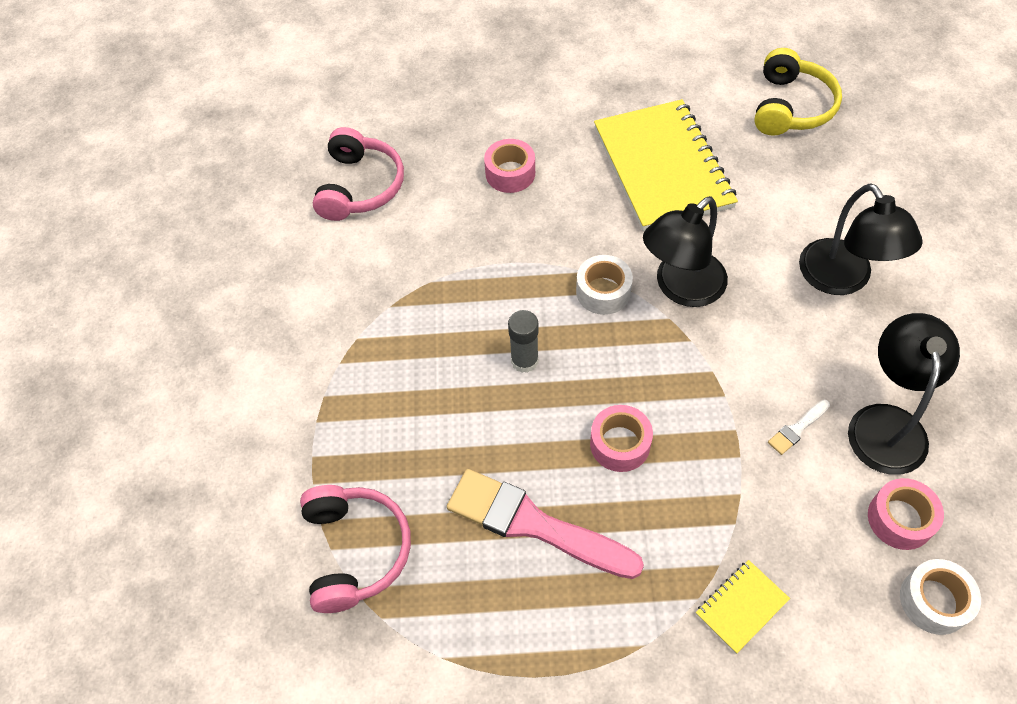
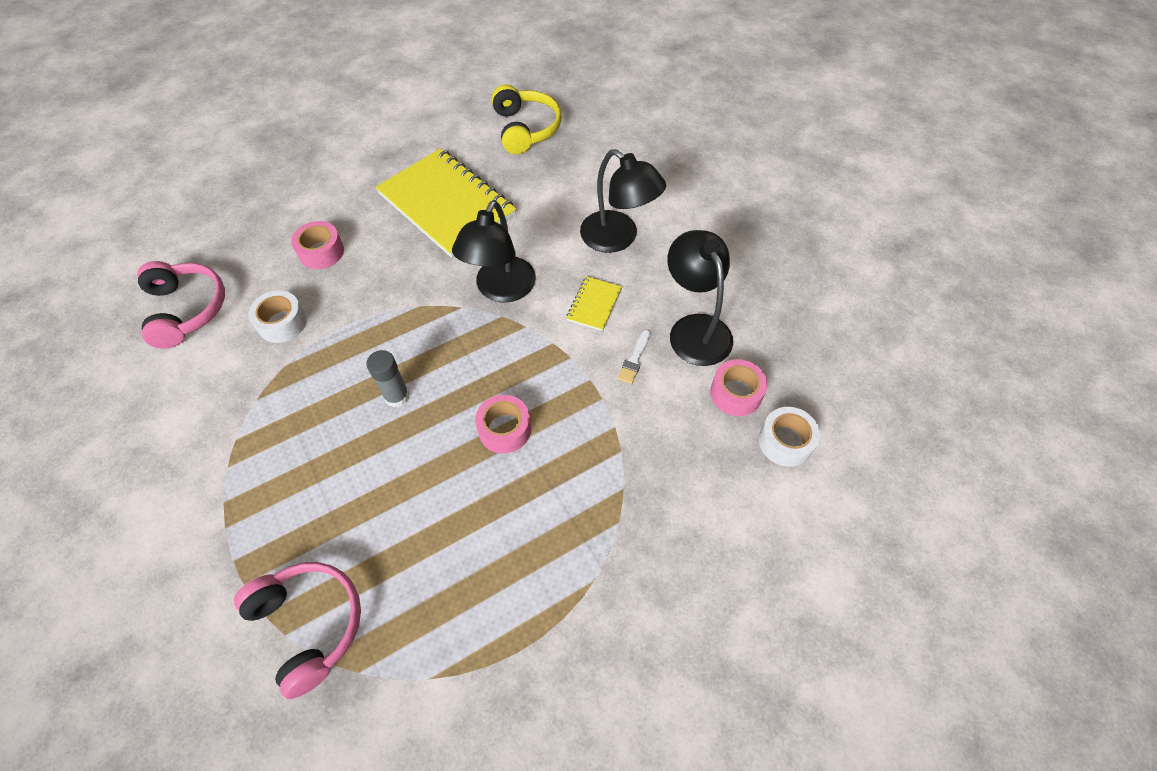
camera: 30 degrees left, 0 degrees up
(533, 524) = (461, 526): pink brush -> none
(603, 291) = (439, 316): white tape -> white tape (282, 323)
(741, 607) = (654, 512): yellow notebook -> yellow notebook (594, 305)

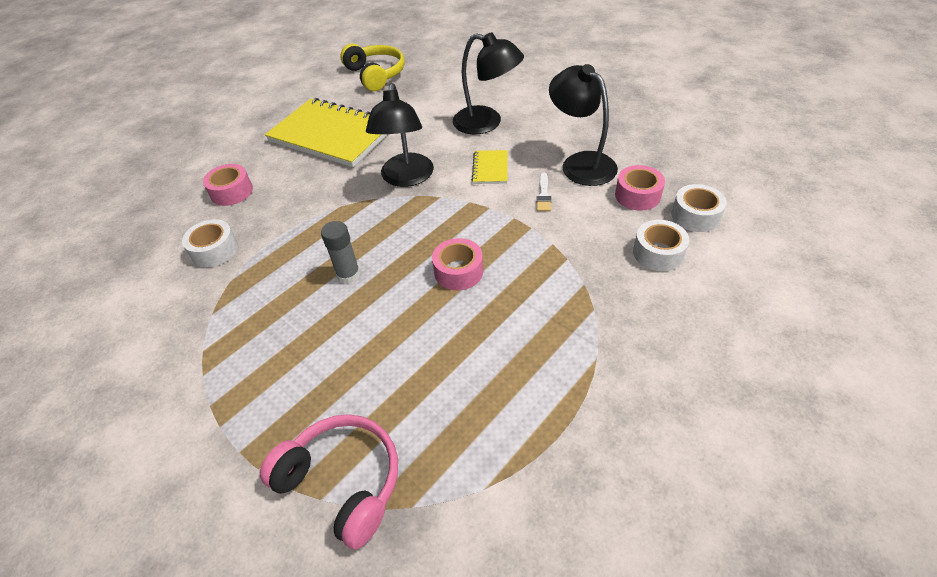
camera: 15 degrees left, 10 degrees down
(187, 309) = (115, 264): pink headphones -> none
(719, 476) = (658, 253): none -> white tape

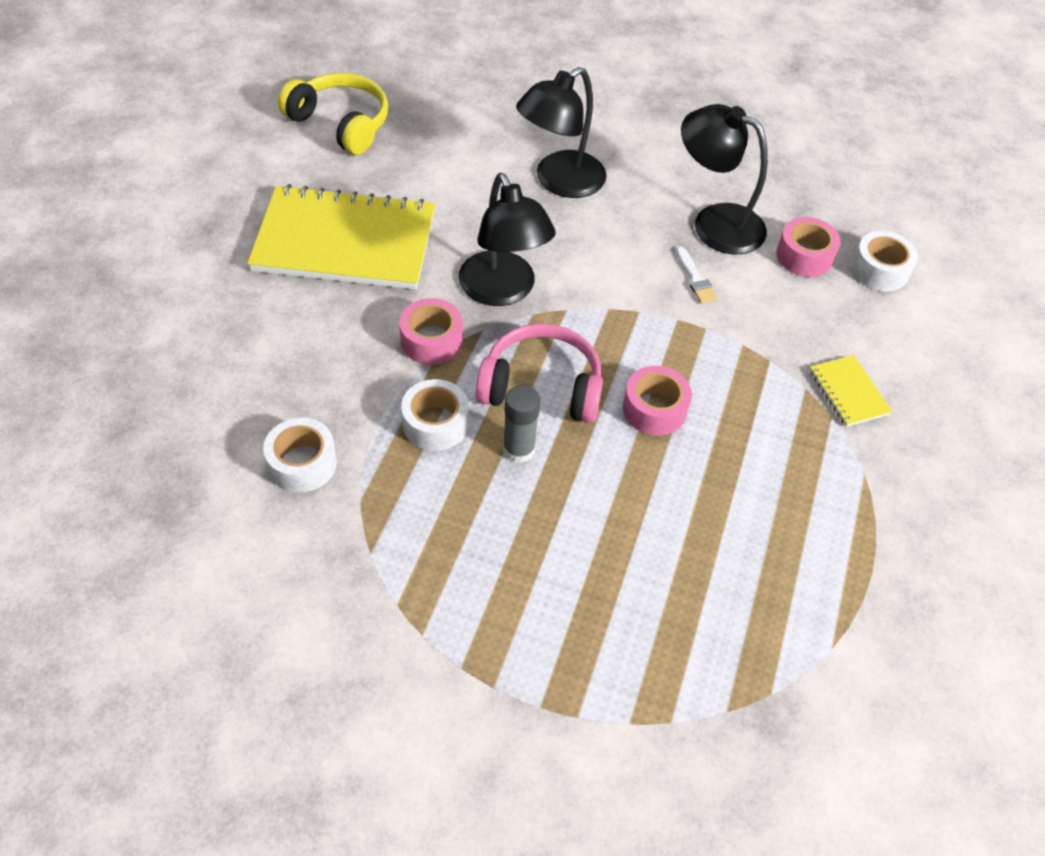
camera: 30 degrees left, 5 degrees up
(232, 192) = (256, 367): pink tape -> pink tape (431, 340)
(343, 481) = (682, 695): pink headphones -> pink headphones (542, 386)
(487, 123) = (559, 182): black lamp -> black lamp turned 135 degrees clockwise
(490, 168) = (606, 253): yellow notebook -> yellow notebook (848, 392)
(658, 253) = (863, 328): white tape -> white tape (435, 423)

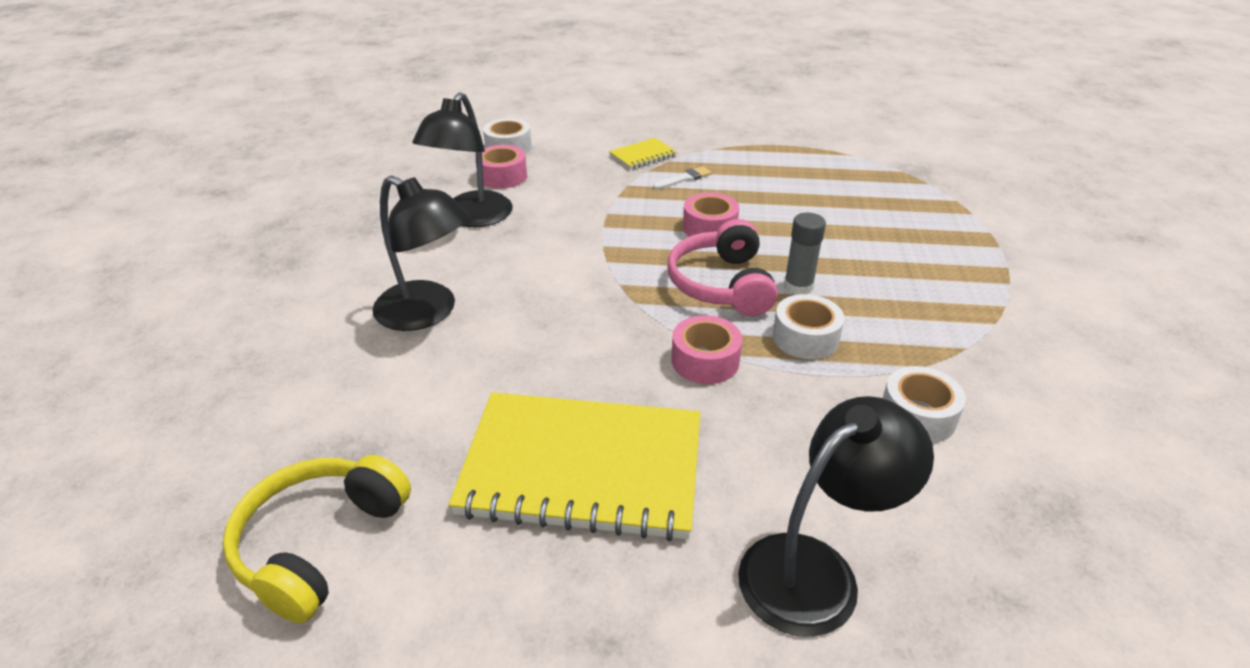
camera: 100 degrees left, 15 degrees down
(345, 242) = (582, 468): yellow notebook -> yellow notebook turned 75 degrees counterclockwise
(502, 291) = (612, 325): black lamp -> black lamp (816, 570)
(695, 279) = (550, 222): white brush -> white brush (684, 178)

